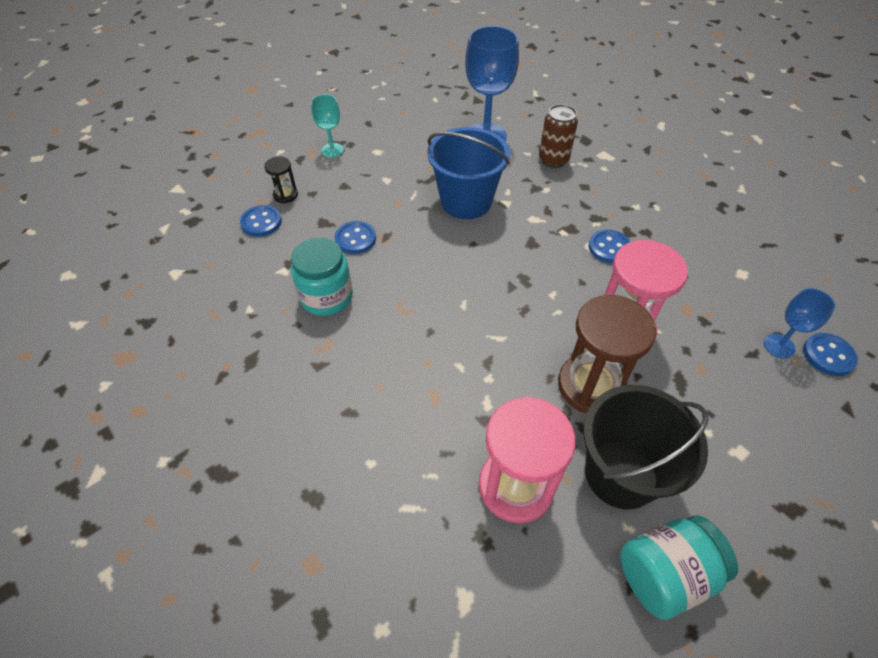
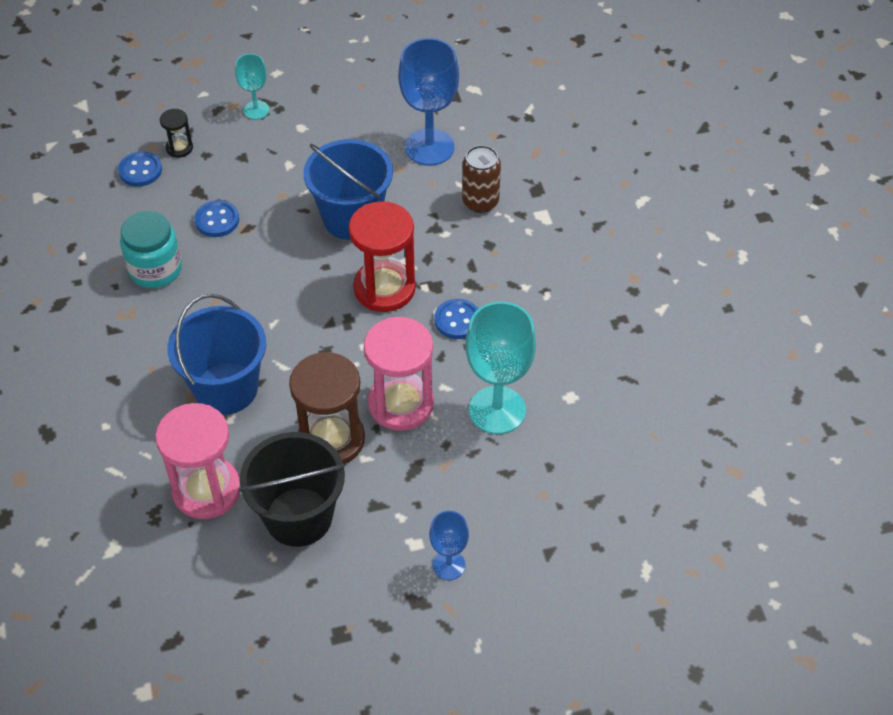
camera: 25 degrees right, 0 degrees up
(463, 377) = (226, 388): none -> blue bucket
(533, 244) = (384, 288): none -> red hourglass
(664, 574) = (273, 597): turquoise jar -> none
(700, 305) = (497, 410): none -> turquoise goblet
(779, 346) = (538, 476): blue goblet -> blue goblet (449, 565)
(828, 355) = (578, 503): blue button -> none

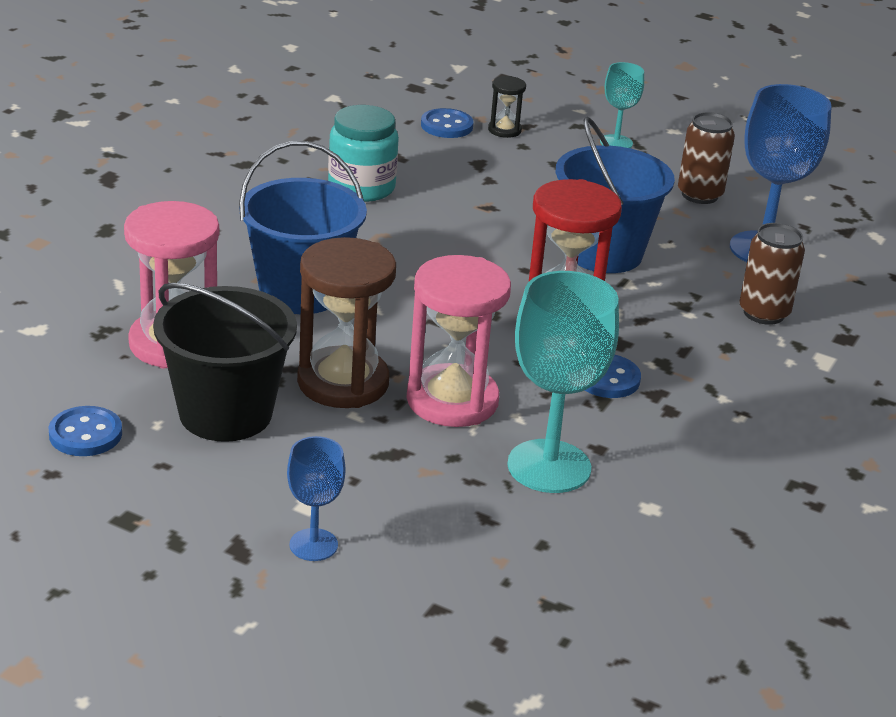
camera: 40 degrees right, 20 degrees down
(217, 220) = (467, 188): blue button -> blue button (85, 434)
(350, 124) = (699, 195): none -> brown can

